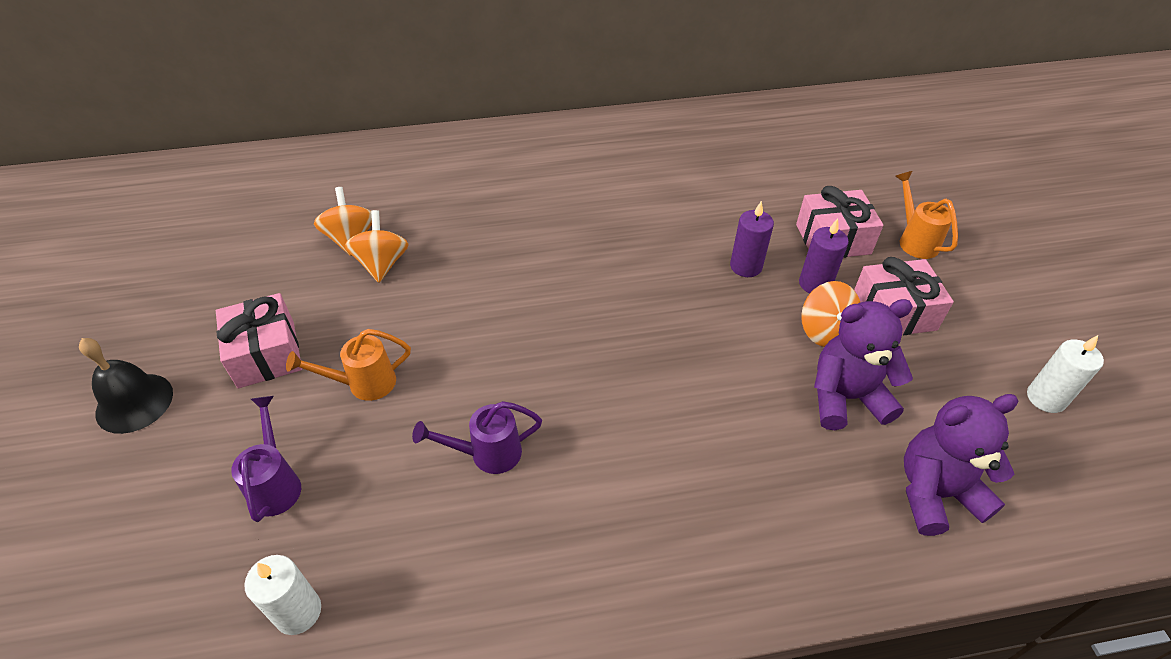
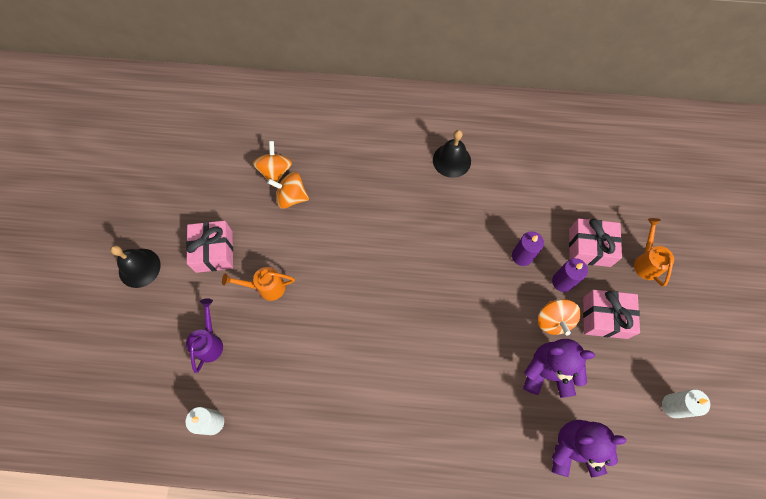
camera: 15 degrees right, 20 degrees up
(382, 264) = (291, 197): orange spinning top -> orange spinning top turned 90 degrees counterclockwise
(487, 454) = (326, 354): purple watering can -> none
(606, 183) = (451, 160): none -> black bell

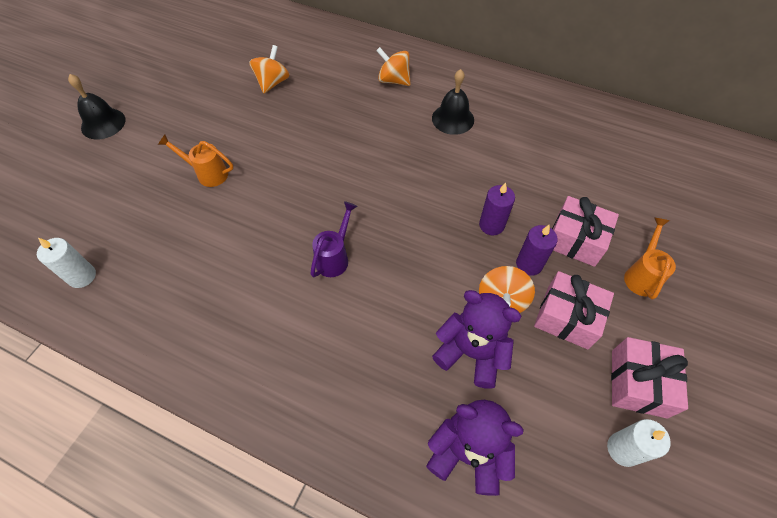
camera: 20 degrees right, 10 degrees down
(210, 342) = (126, 204): purple watering can -> purple watering can (335, 257)
(214, 251) = (178, 130): pink gift -> pink gift (638, 383)
(291, 197) = (275, 107): orange spinning top -> orange spinning top (393, 80)

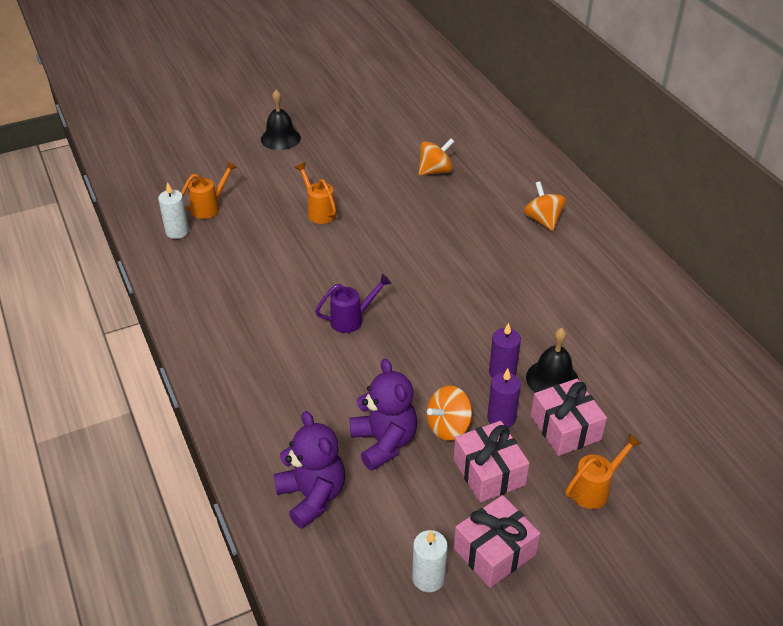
camera: 40 degrees right, 15 degrees down
(94, 230) = (210, 207): none -> orange watering can
(453, 119) = (562, 277): black bell -> black bell (552, 379)

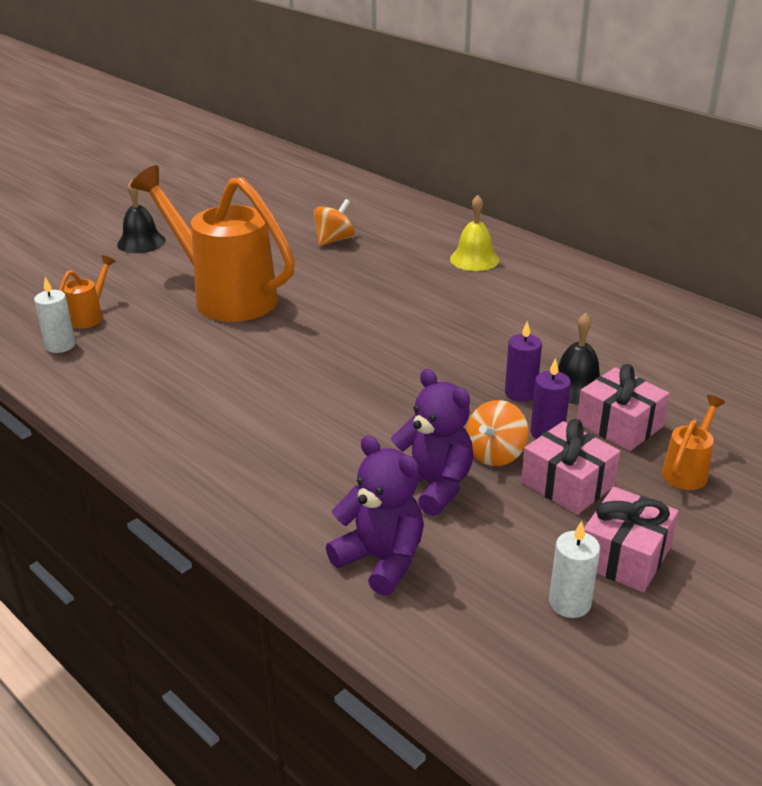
camera: 20 degrees left, 10 degrees down
(319, 211) = (224, 296): orange watering can -> orange watering can, size x2.38
(352, 319) = (323, 382): purple watering can -> none
(543, 220) = (474, 259): orange spinning top -> yellow bell

